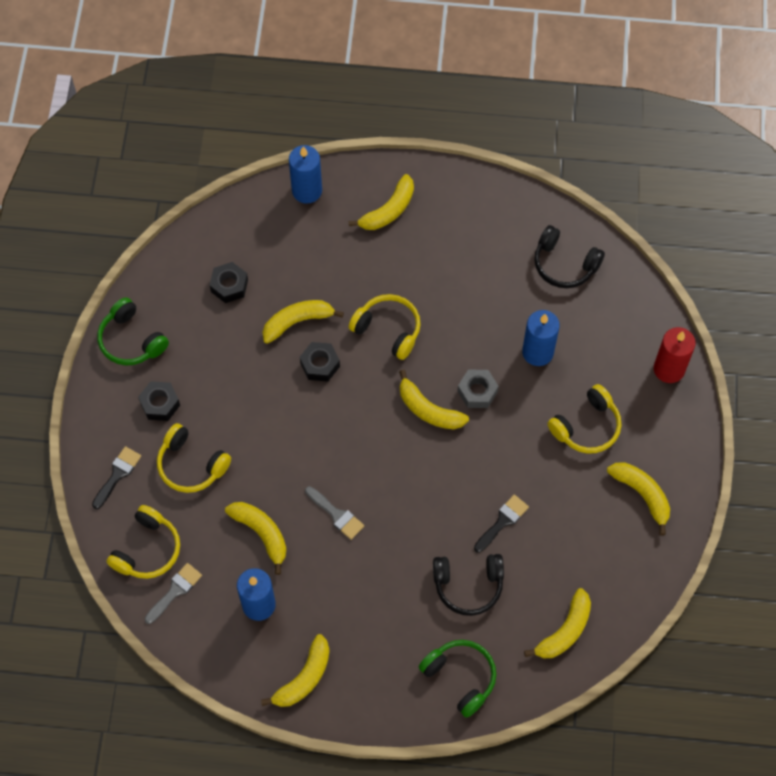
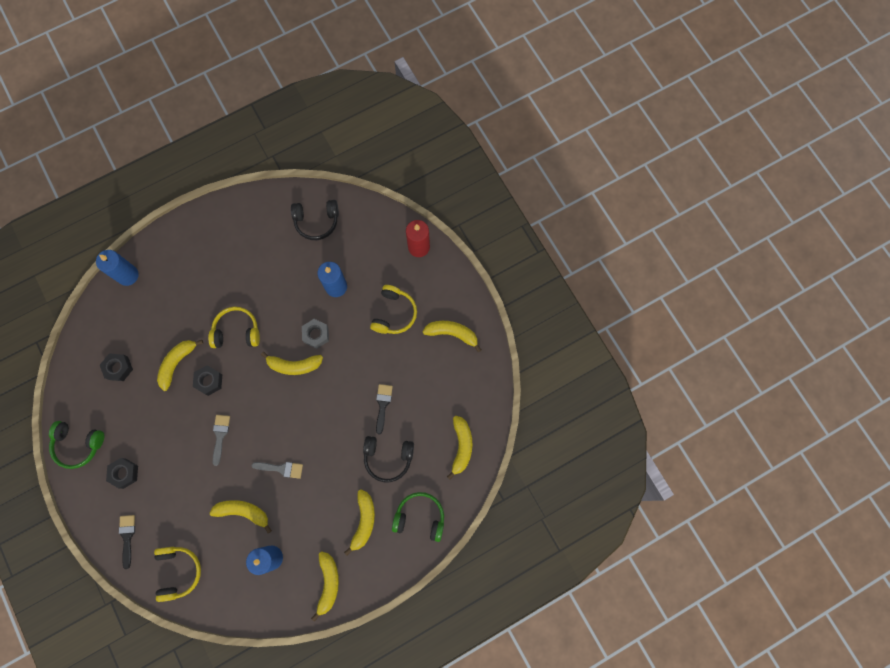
camera: 35 degrees left, 10 degrees up
(175, 591) = (213, 585): grey brush -> grey brush (220, 435)
(191, 464) = (170, 498): yellow headphones -> none
(388, 210) = (187, 255): yellow banana -> yellow banana (363, 521)
(468, 585) = (388, 457): black headphones -> black headphones turned 45 degrees clockwise

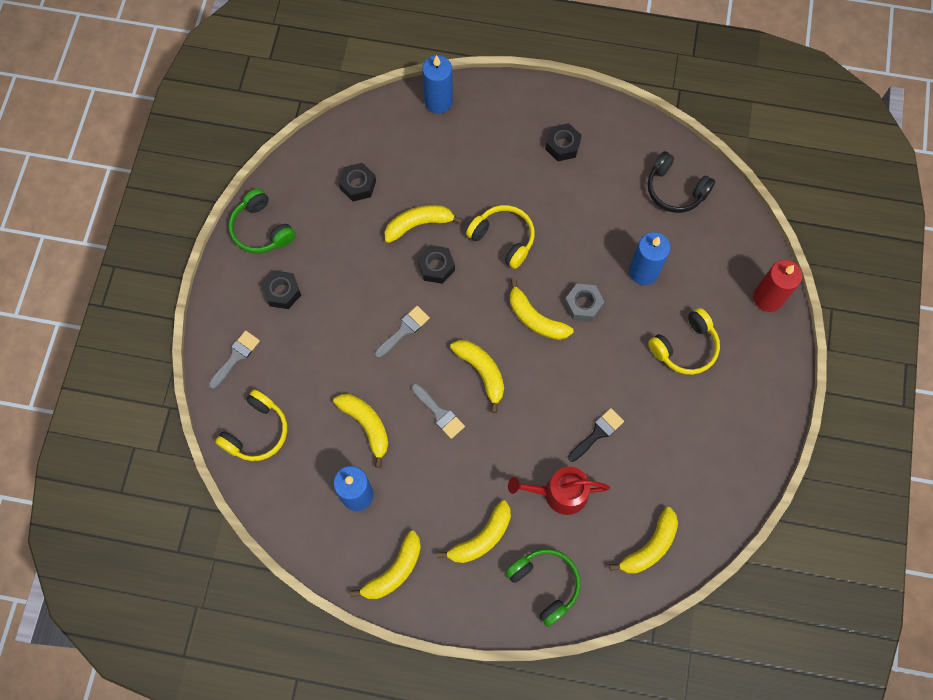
camera: 40 degrees right, 5 degrees down
(127, 537) = (236, 356): black brush -> grey brush
(228, 245) = (562, 145): none -> black nut
(388, 457) = (560, 493): black headphones -> red watering can
(452, 333) = (734, 418): yellow banana -> yellow banana (481, 372)

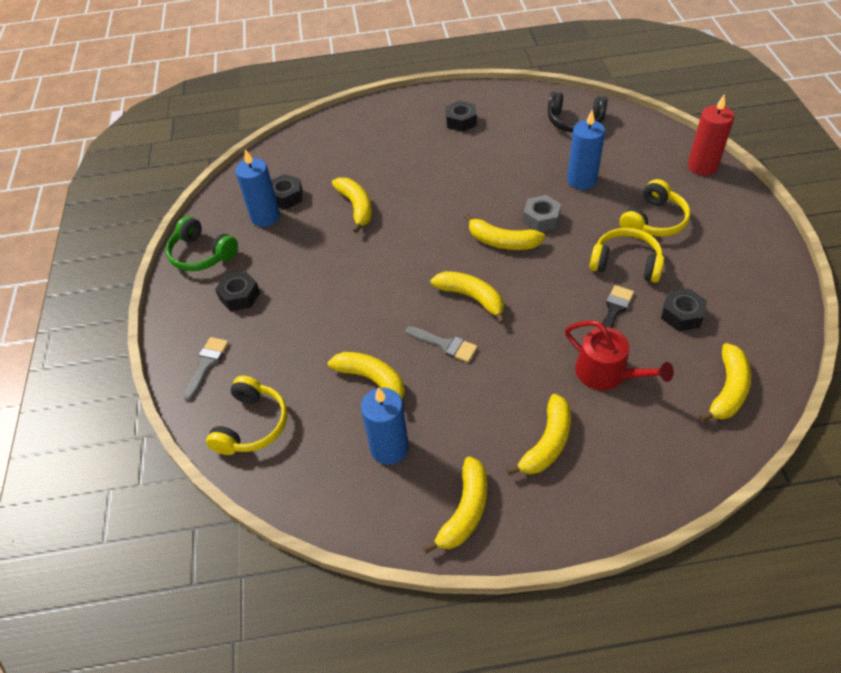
camera: 15 degrees left, 20 degrees down
(404, 330) = (377, 288): grey brush -> none
(419, 224) = (356, 207): yellow banana -> yellow banana turned 105 degrees clockwise
(436, 267) = (387, 232): black nut -> black nut (682, 315)
(438, 101) = (337, 124): blue candle -> blue candle (265, 217)
(503, 239) = (441, 195): yellow headphones -> yellow headphones (626, 263)
(545, 584) = (641, 464): green headphones -> none
(560, 493) = (606, 373): red watering can -> red watering can turned 120 degrees counterclockwise

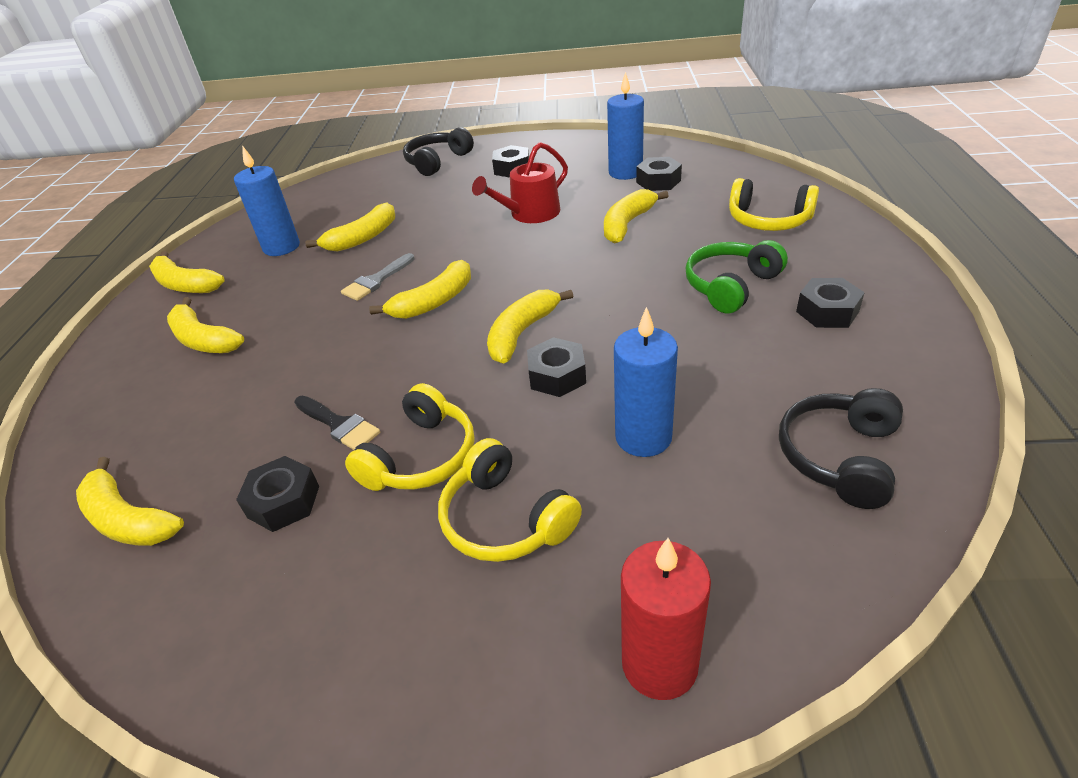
camera: 100 degrees right, 10 degrees down
(202, 254) = (578, 147): green headphones -> green headphones (731, 286)
(206, 364) = (437, 161): grey brush -> black headphones
(251, 425) = (359, 184): yellow headphones -> yellow headphones (768, 220)
(356, 207) = (627, 224): yellow banana -> yellow banana turned 135 degrees clockwise
(541, 219) = (557, 375): grey nut -> black nut
(606, 373) = (249, 399): red watering can -> red watering can (530, 214)

